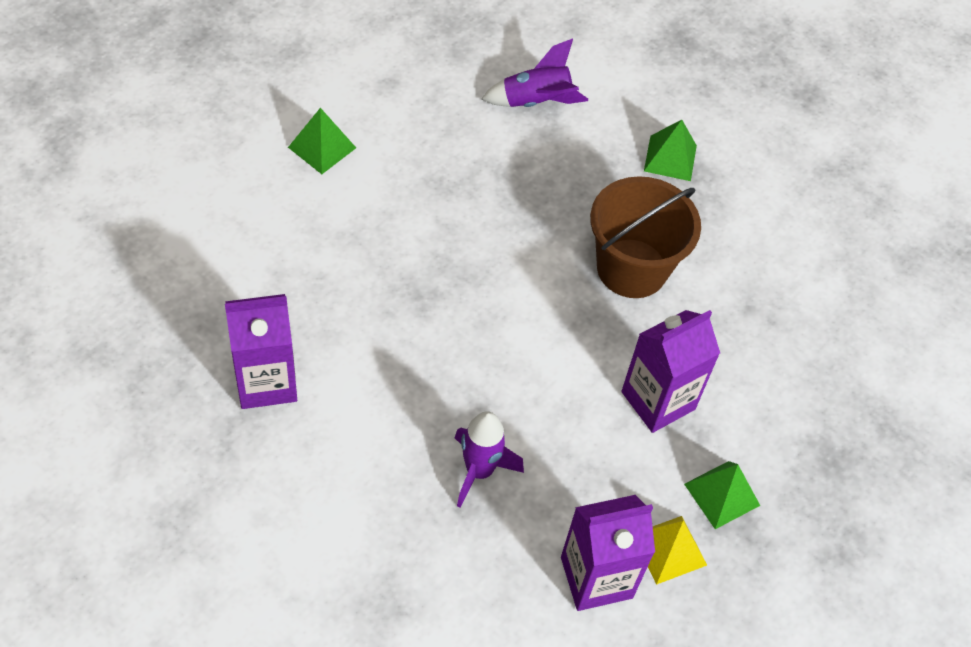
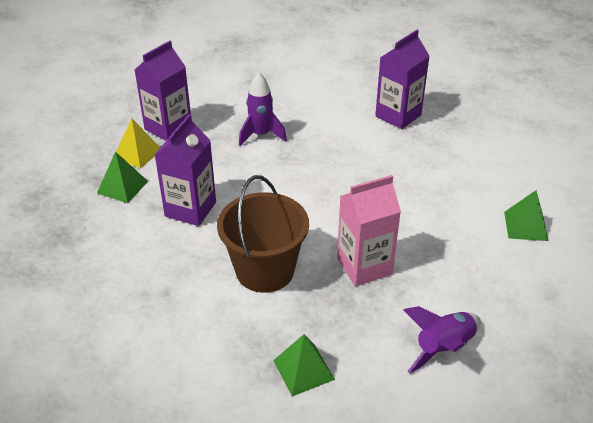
camera: 150 degrees right, 15 degrees down
(529, 210) = (364, 266): none -> pink carton

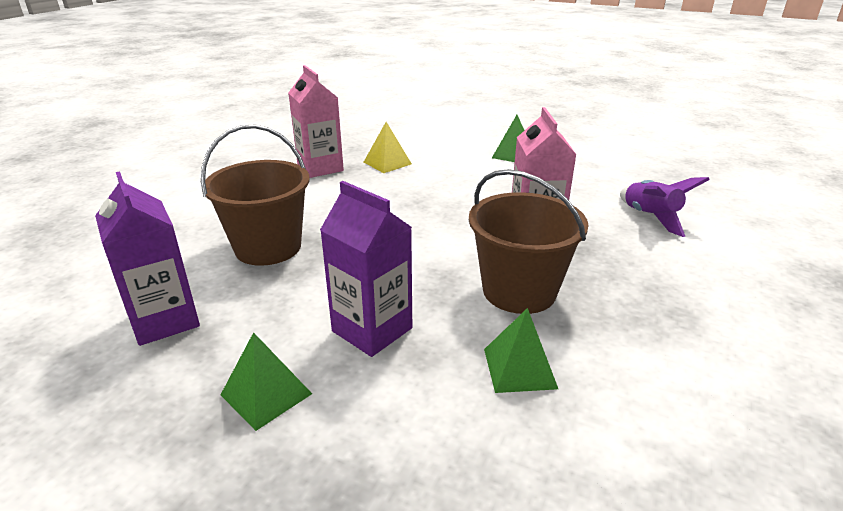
camera: 70 degrees left, 10 degrees down
(138, 153) = (194, 363): yellow pyramid -> yellow pyramid (387, 163)
(261, 135) = (268, 247): purple rocket -> brown bucket
(303, 369) = (678, 295): green pyramid -> green pyramid (519, 368)
(398, 115) = (320, 168): purple carton -> pink carton

